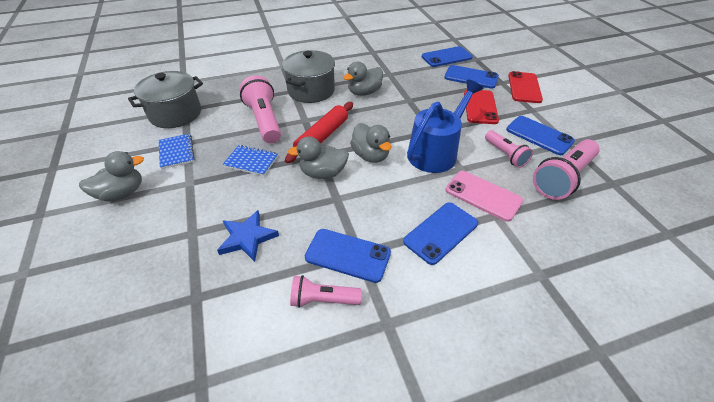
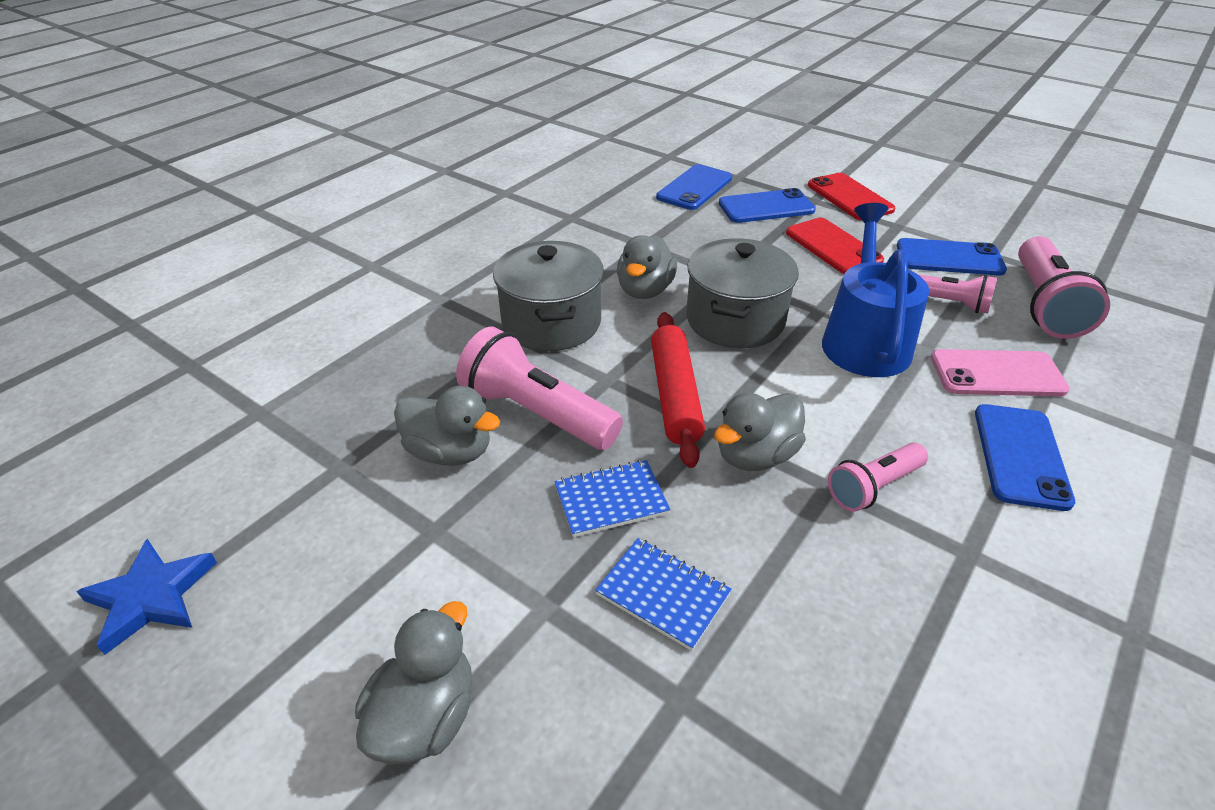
camera: 35 degrees left, 5 degrees down
(175, 114) = (329, 485): grey pot -> grey pot (735, 320)
(176, 152) = (437, 561): blue notebook -> blue notebook (663, 594)
(247, 238) = (785, 640): blue star -> blue star (151, 597)
(323, 300) = (1022, 661): pink flashlight -> pink flashlight (873, 487)
(348, 255) = (960, 566): blue phone -> none
(370, 155) = (787, 389): grey duck -> grey duck (450, 452)

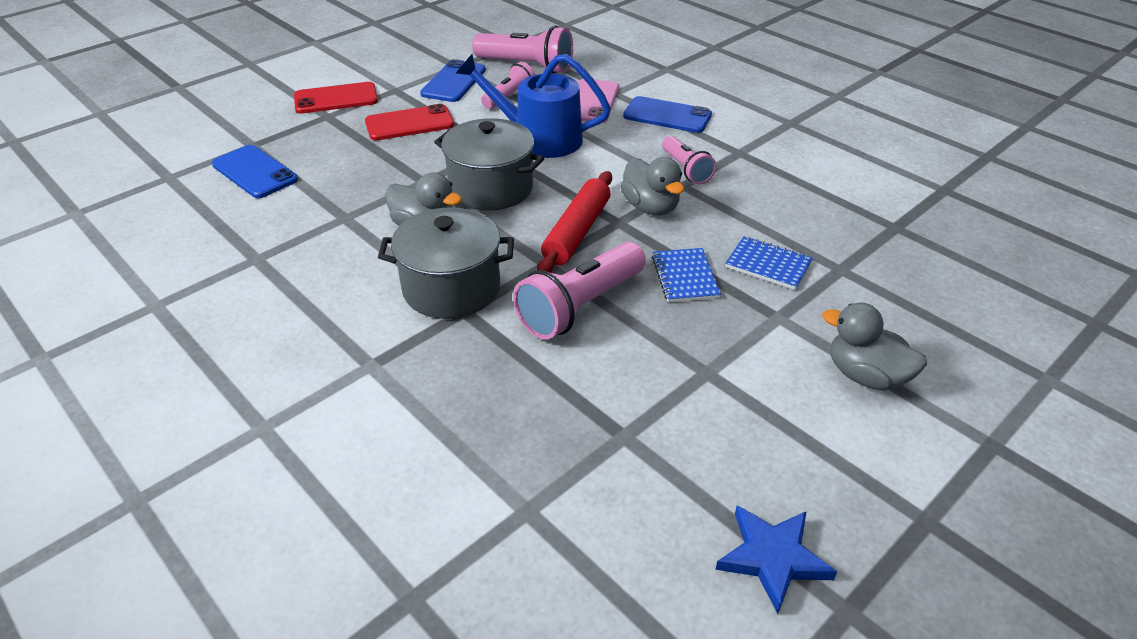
camera: 80 degrees left, 0 degrees up
(450, 452) = (618, 361): grey duck -> none
(663, 594) = (768, 264): blue notebook -> blue notebook turned 75 degrees clockwise
(674, 395) = (577, 232): red rolling pin -> red rolling pin turned 75 degrees counterclockwise
(766, 207) = (322, 141): blue phone -> none

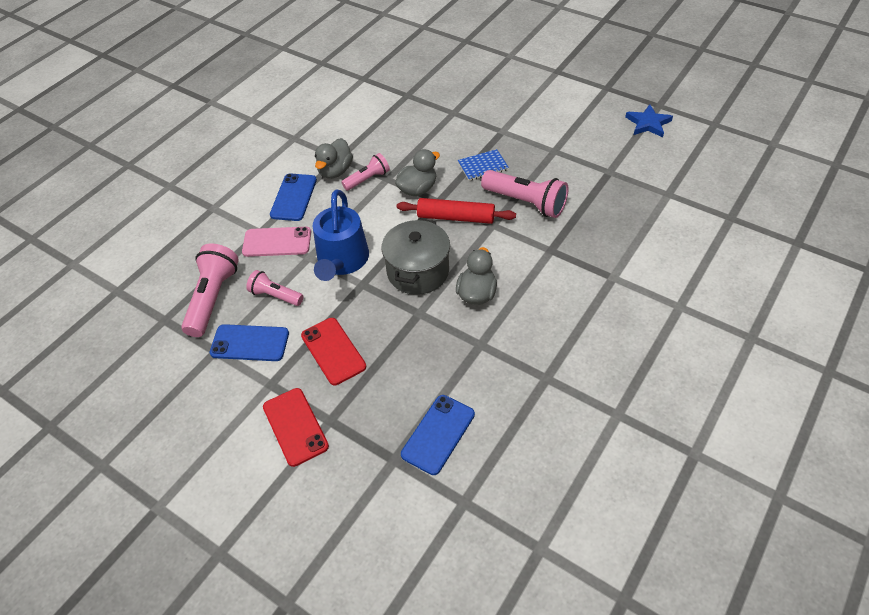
camera: 100 degrees left, 10 degrees up
(451, 288) = (533, 261): grey pot -> none
(768, 264) = (459, 137): blue notebook -> none
(865, 376) = (533, 103): grey duck -> grey duck (335, 171)

